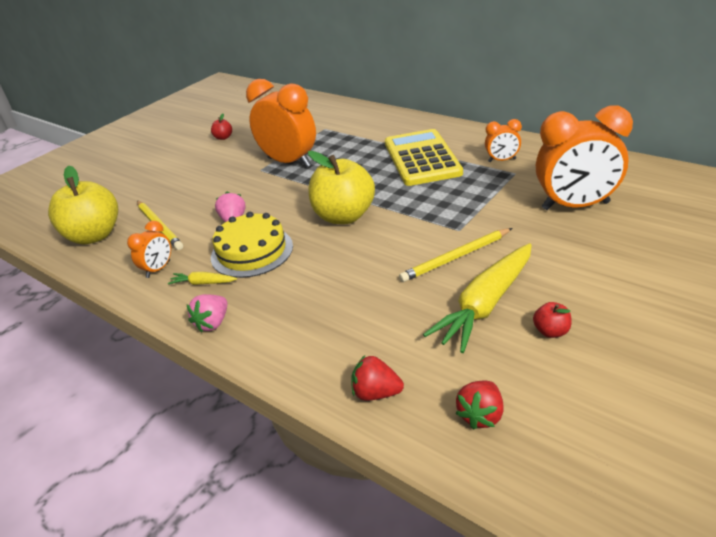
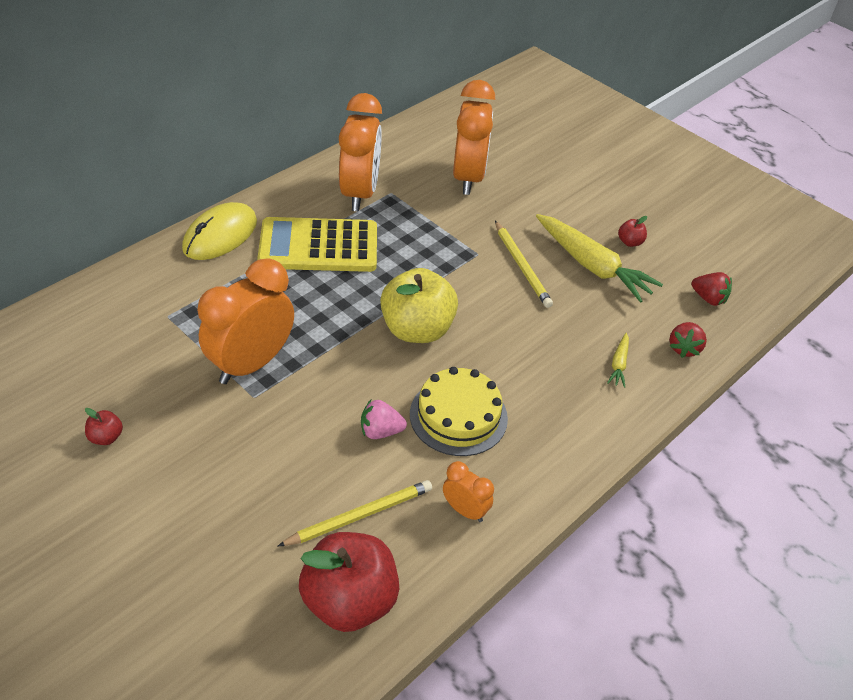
camera: 90 degrees left, 10 degrees up
(94, 235) = (349, 601): yellow apple -> red apple
(203, 283) = (507, 463): yellow carrot -> yellow carrot (619, 364)
(213, 323) = (579, 454): pink strawberry -> none
(411, 124) = (220, 235): none -> yellow mouse
(502, 160) = (360, 193): orange clock -> orange clock, size x2.09

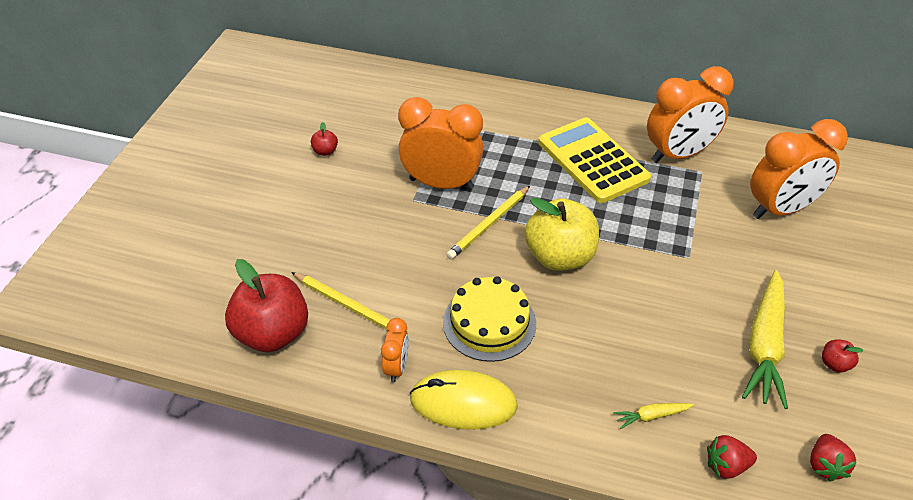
camera: 65 degrees right, 0 degrees up
(220, 235) = (549, 108): yellow mouse -> yellow mouse (463, 403)
(380, 431) = (435, 282): pink strawberry -> none
(522, 266) = (706, 293): yellow pencil -> yellow pencil (489, 224)

